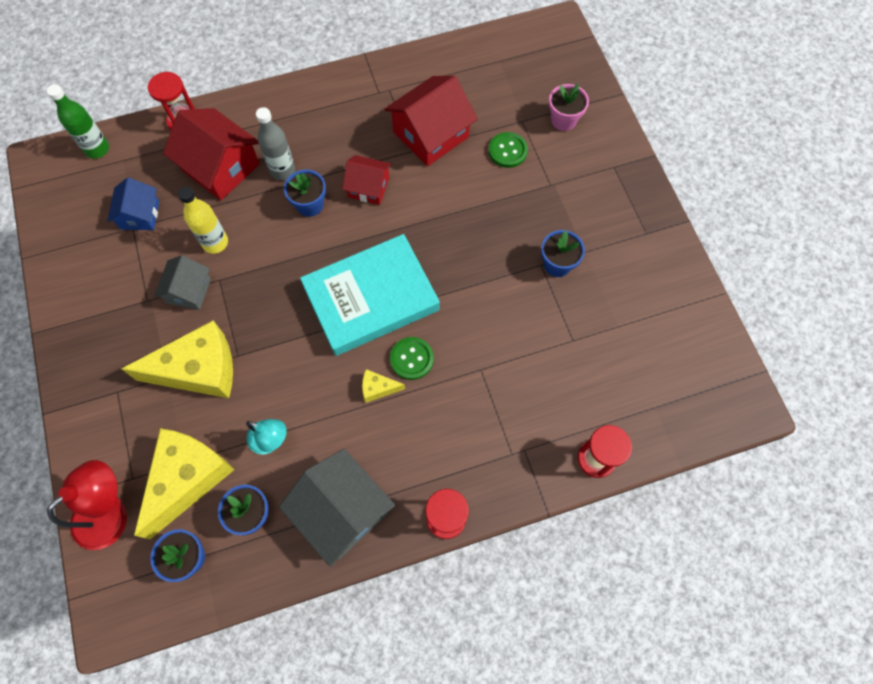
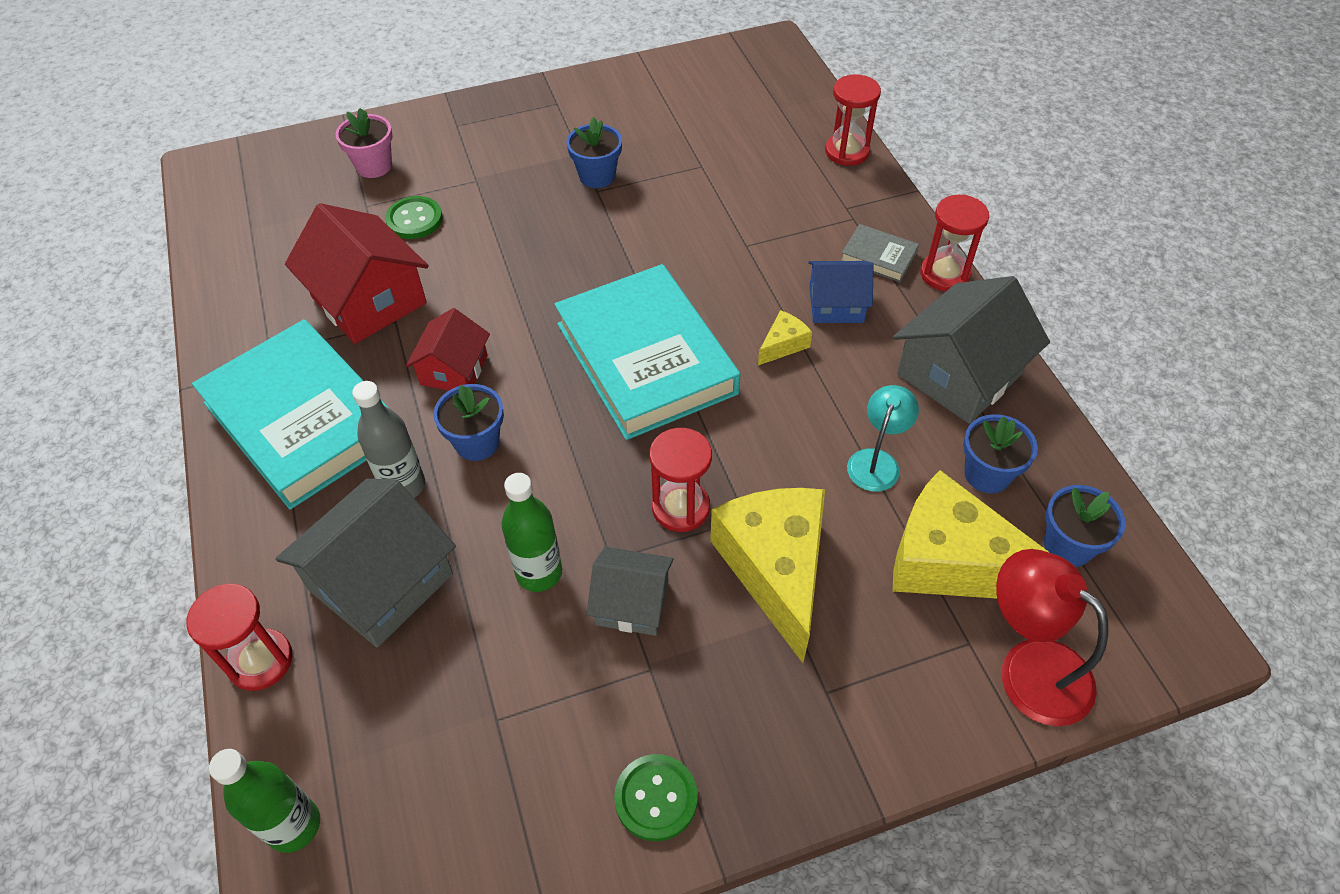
camera: 90 degrees left, 15 degrees down
(140, 215) = (468, 710): blue house -> blue house (836, 304)
(215, 243) = (539, 573): yellow bottle -> green bottle
(221, 167) = (381, 582): red house -> grey house
(249, 318) = (680, 507): none -> red hourglass
(336, 115) = (303, 419): none -> turquoise book
(378, 388) = (783, 345): yellow cheese -> yellow cheese turned 135 degrees counterclockwise
(411, 359) = (737, 311): green button -> green button (656, 798)
(466, 468) = (878, 257): none -> grey book

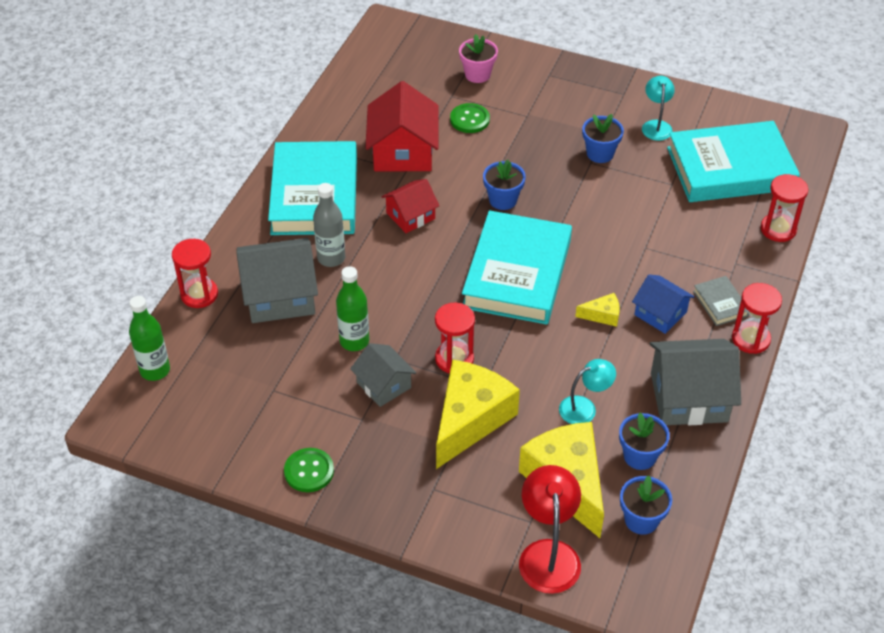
camera: 40 degrees right, 5 degrees down
(477, 443) = (386, 260): blue flower pot -> blue flower pot (503, 200)
(624, 117) = (656, 125): none -> turquoise lamp
(740, 119) = (730, 169): none -> turquoise book

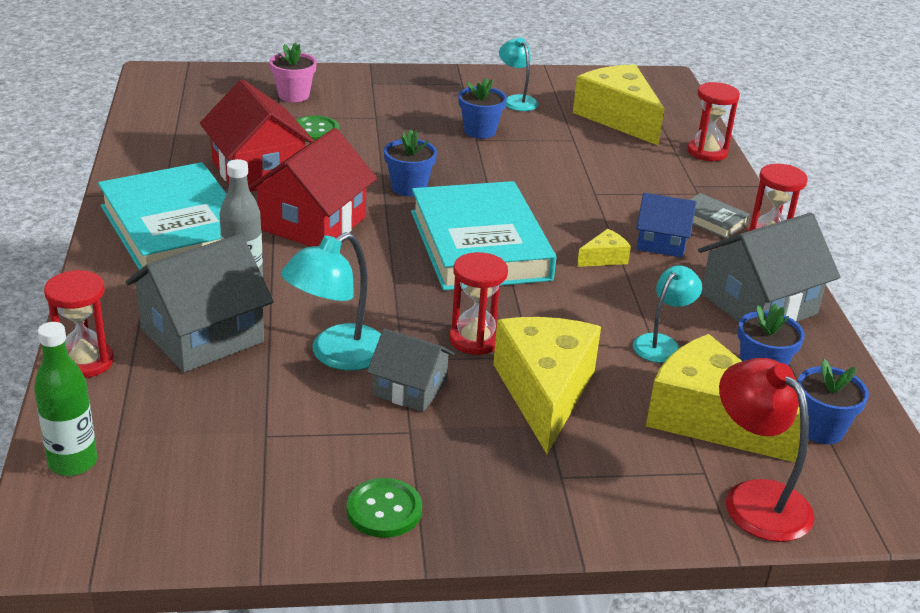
camera: 30 degrees left, 15 degrees down
(354, 341) = (337, 355): green bottle -> turquoise lamp
(410, 216) = (313, 223): red house -> red house, size x1.68
(730, 169) = (618, 118): turquoise book -> yellow cheese

